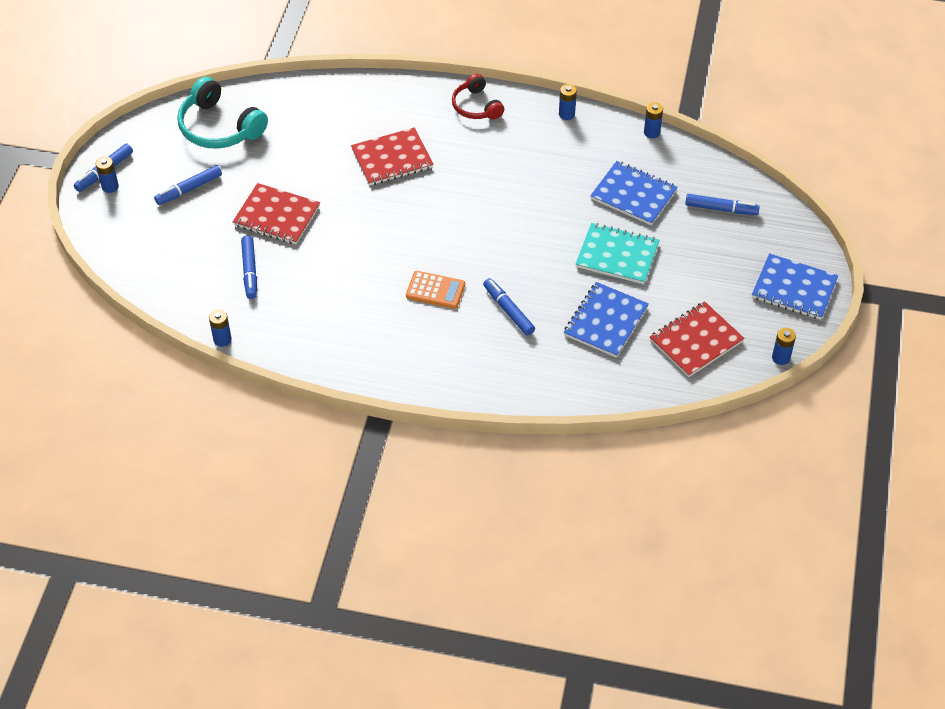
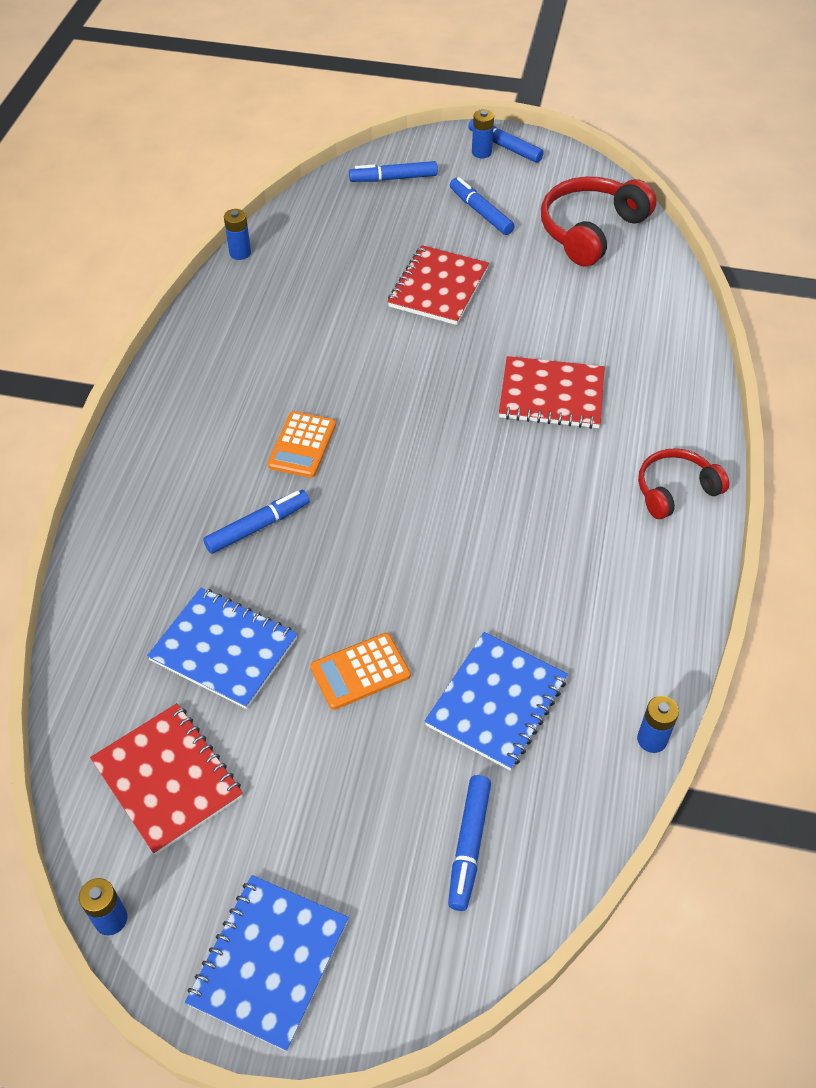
camera: 90 degrees right, 0 degrees up
(219, 127) = (590, 230): turquoise headphones -> red headphones
(249, 271) = (346, 269): blue marker -> blue marker (393, 178)
(392, 159) = (551, 395): red notebook -> red notebook turned 60 degrees counterclockwise
(566, 114) = (677, 610): blue battery -> none
(617, 255) = (360, 671): turquoise notebook -> orange calculator

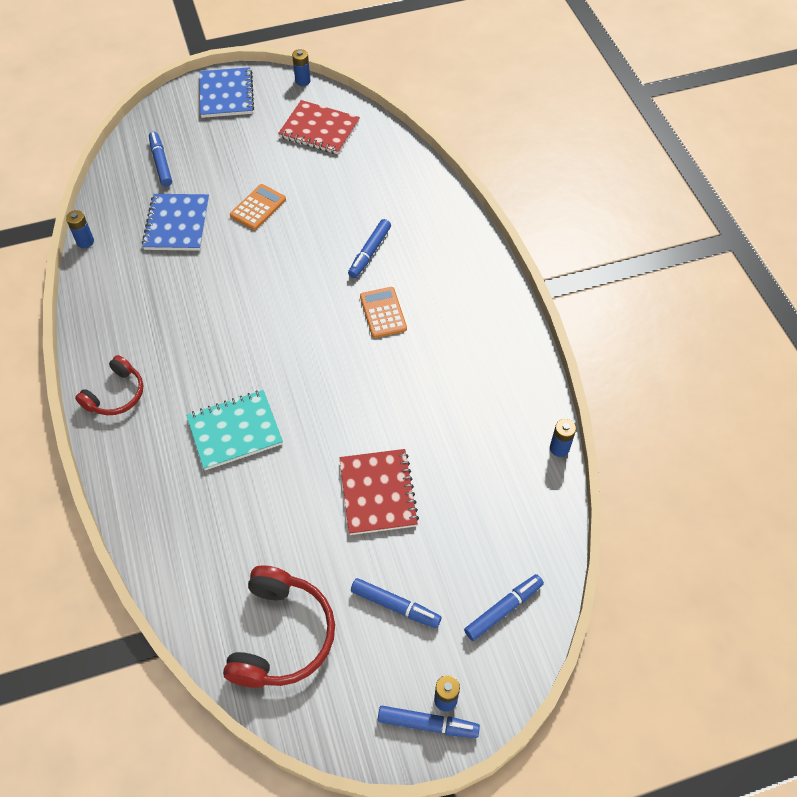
camera: 150 degrees right, 5 degrees up
(224, 649) = (337, 187): blue notebook -> none
(551, 395) = (235, 431): red notebook -> turquoise notebook

